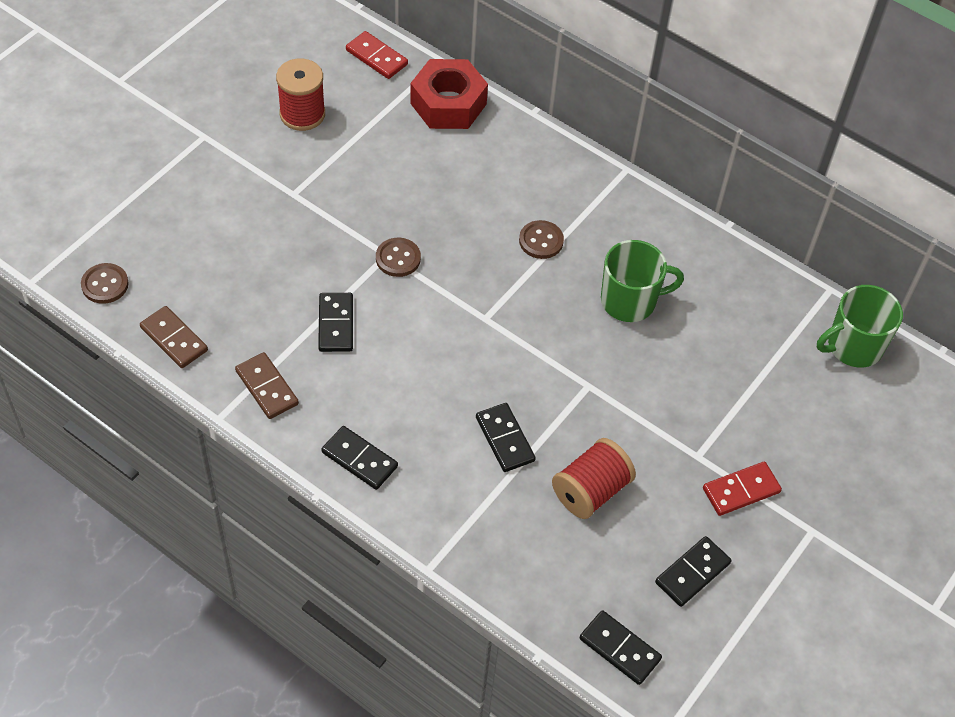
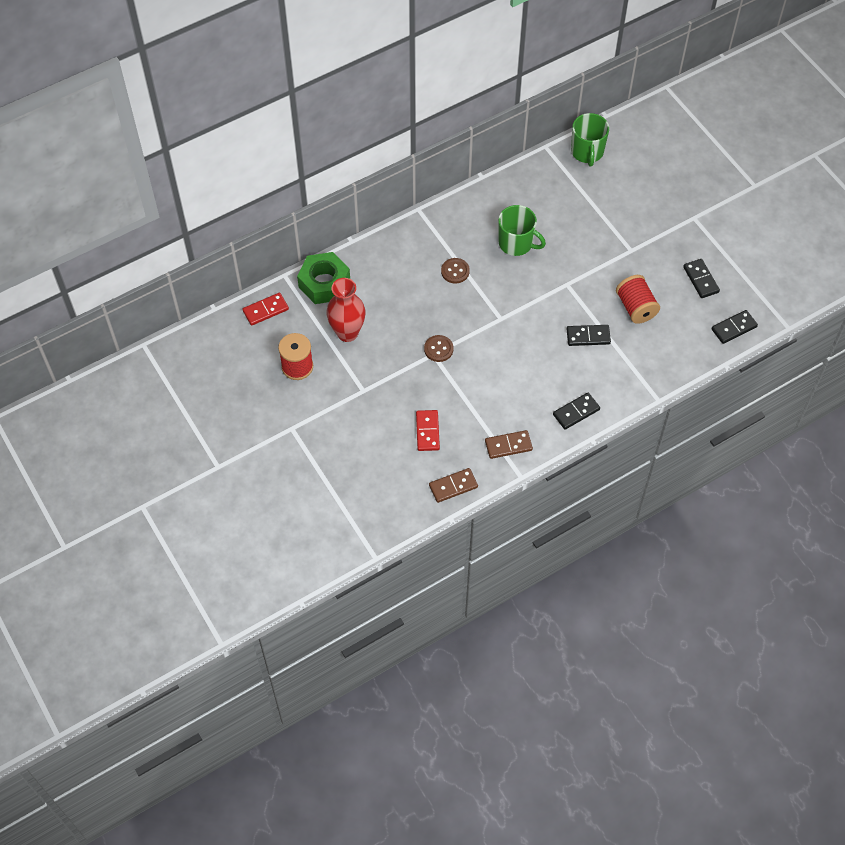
camera: 65 degrees left, 5 degrees up
(105, 284) = (395, 515): brown button -> none
(336, 324) = (475, 396): black domino -> none
(379, 150) = (347, 333): none -> red vase
(448, 103) = (324, 283): red nut -> green nut
(630, 301) = (516, 243): green mug -> green mug turned 105 degrees clockwise
(741, 490) = (659, 239): red domino -> red domino (427, 431)

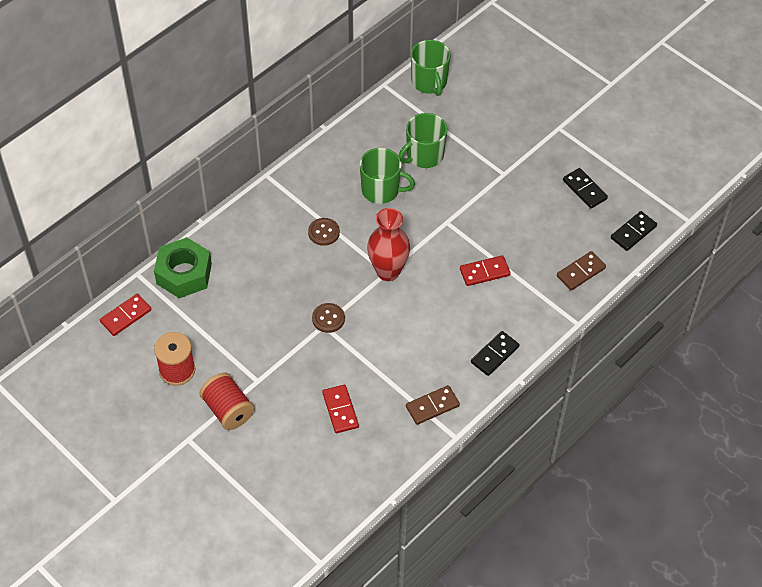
camera: 15 degrees left, 5 degrees down
(347, 333) = (223, 322): red vase -> red vase (388, 271)
(453, 486) = (385, 464): brown domino -> brown domino (581, 272)
(563, 219) = (424, 155): none -> green mug
(588, 336) = (484, 272): black domino -> red domino
(635, 307) = (525, 231): red spool -> red spool (228, 410)

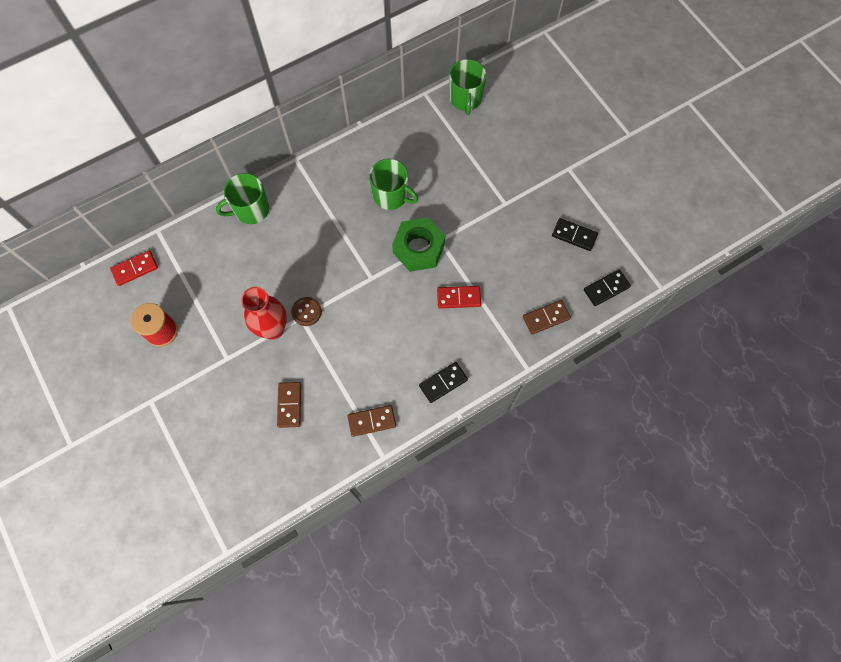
camera: 15 degrees right, 15 degrees up
(184, 274) = (196, 239): green nut -> green nut (418, 249)
(228, 410) = (193, 381): red spool -> none
(323, 232) = (328, 226): brown button -> none
(340, 410) = (289, 405): red domino -> brown domino
(388, 271) = (373, 277): red vase -> red vase (273, 329)
(424, 155) = (439, 170): green mug -> green mug (251, 210)
(584, 189) = (574, 235): black domino -> black domino turned 45 degrees counterclockwise

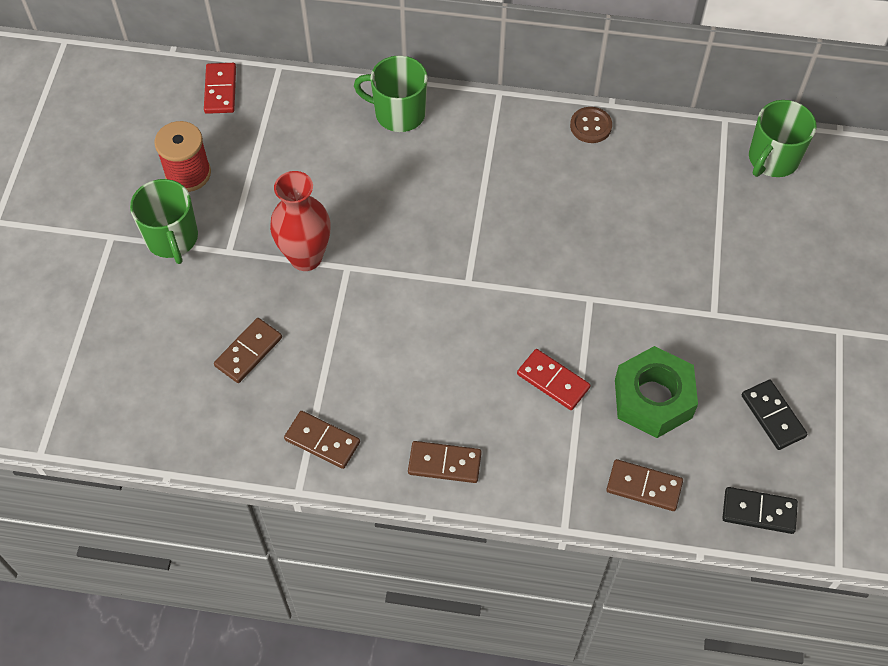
camera: 40 degrees right, 10 degrees down
(135, 269) = (220, 90): red domino -> red domino turned 75 degrees clockwise
(306, 312) = (359, 266): brown button -> brown button (590, 126)
(391, 196) = (576, 207): green mug -> green mug (172, 238)
(418, 249) = (555, 290): green nut -> green nut (653, 399)
(443, 383) = (444, 463): black domino -> brown domino

